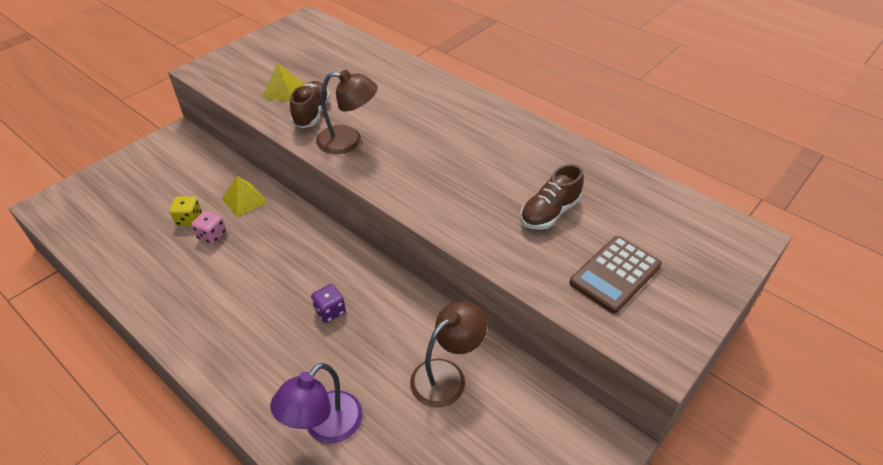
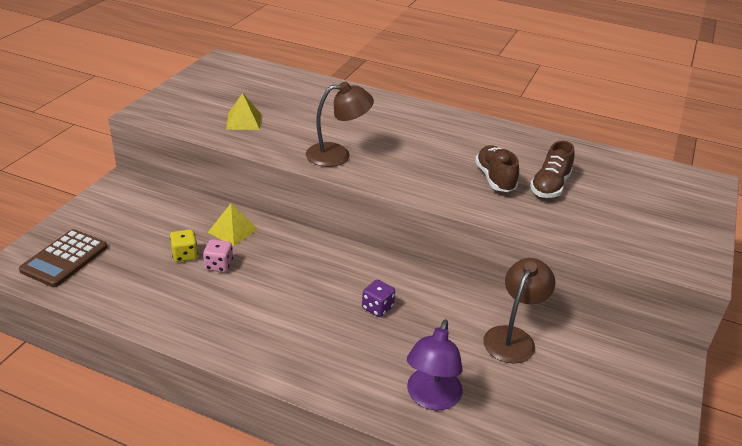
camera: 20 degrees left, 10 degrees down
(311, 113) = (286, 137): brown shoe -> brown shoe (495, 179)
(615, 274) = (629, 222): brown calculator -> brown calculator (64, 259)

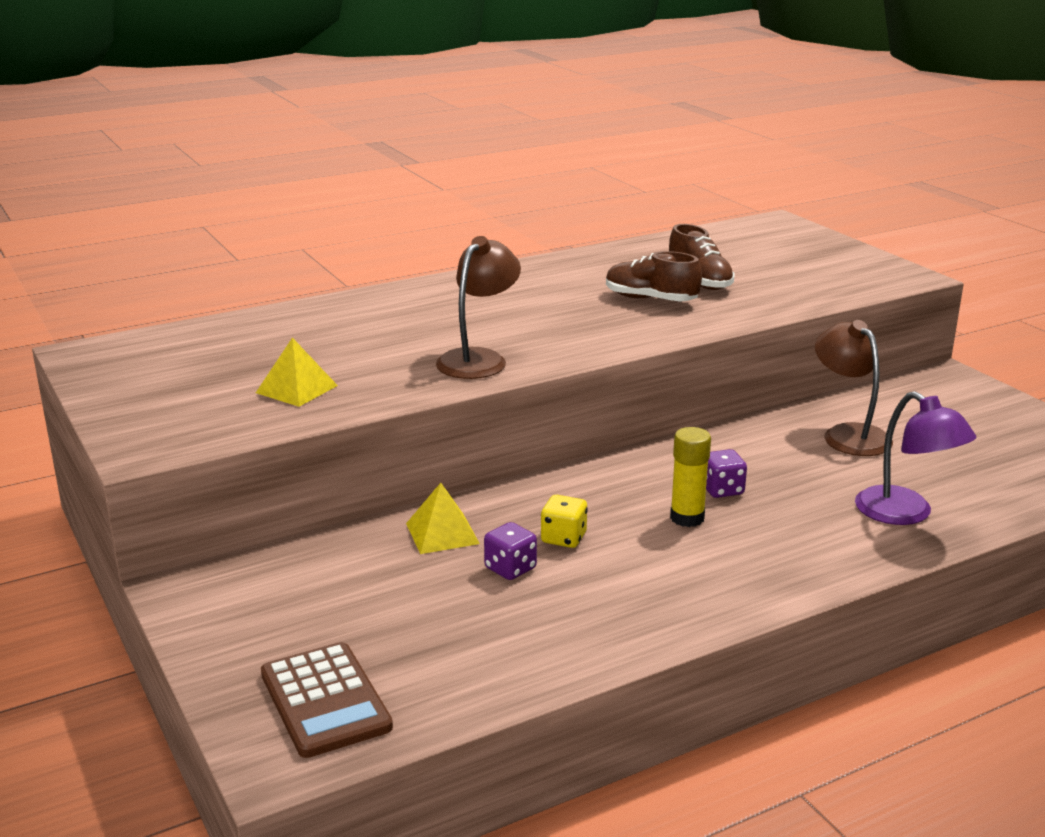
camera: 50 degrees left, 10 degrees down
(185, 255) = (453, 588): yellow dice -> yellow dice (563, 538)
(219, 265) = (510, 568): pink dice -> purple dice
(330, 306) = (687, 518): none -> yellow glue stick

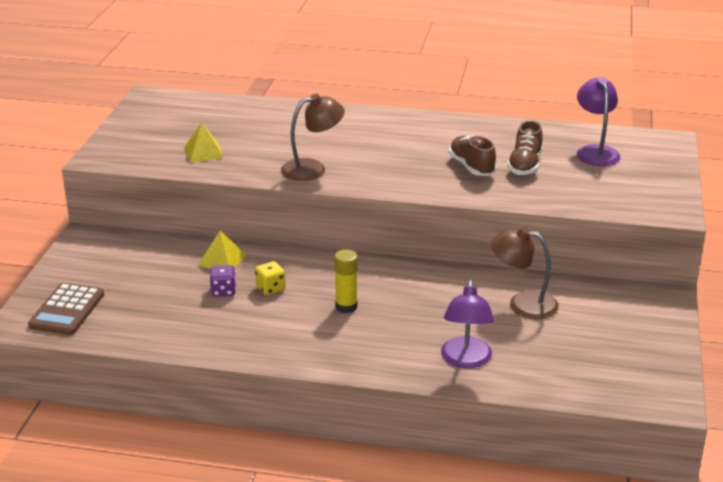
camera: 40 degrees right, 5 degrees up
(721, 490) = (391, 301): purple dice -> none
(736, 249) = (595, 151): none -> purple lamp
(849, 434) = (523, 303): brown lamp -> brown lamp turned 90 degrees counterclockwise

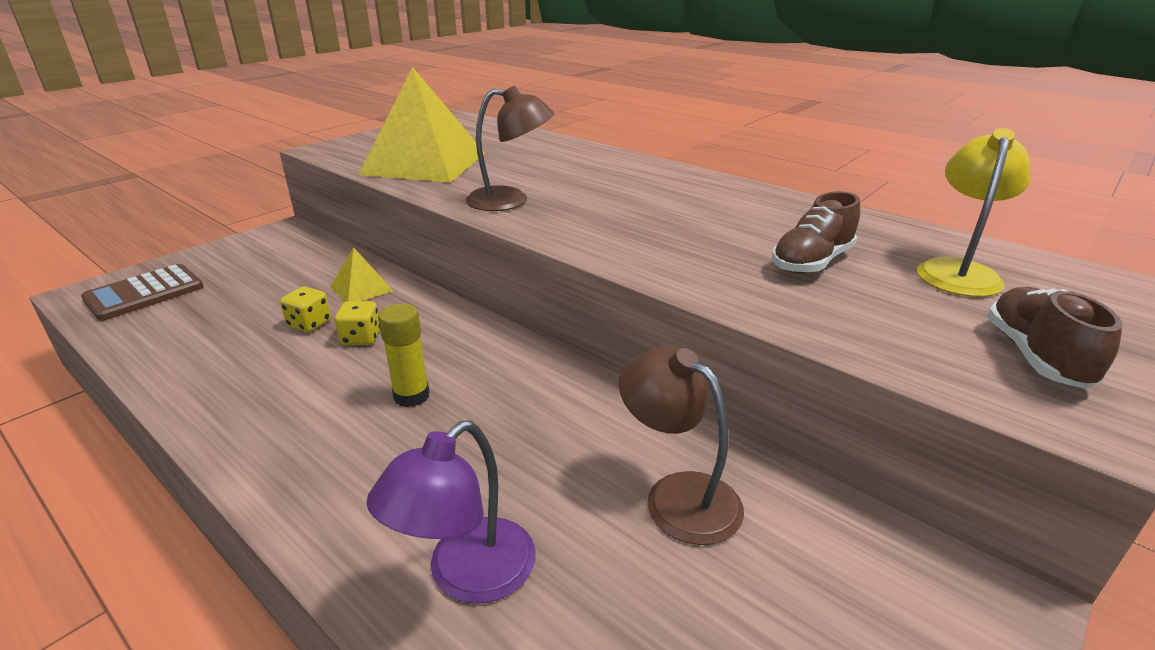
camera: 30 degrees right, 0 degrees up
(204, 152) = (424, 163): yellow pyramid -> yellow pyramid, size x2.25
(223, 291) = (309, 324): purple dice -> yellow dice
(471, 167) = (723, 245): brown shoe -> brown shoe (1035, 356)
(595, 151) = (958, 271): purple lamp -> yellow lamp

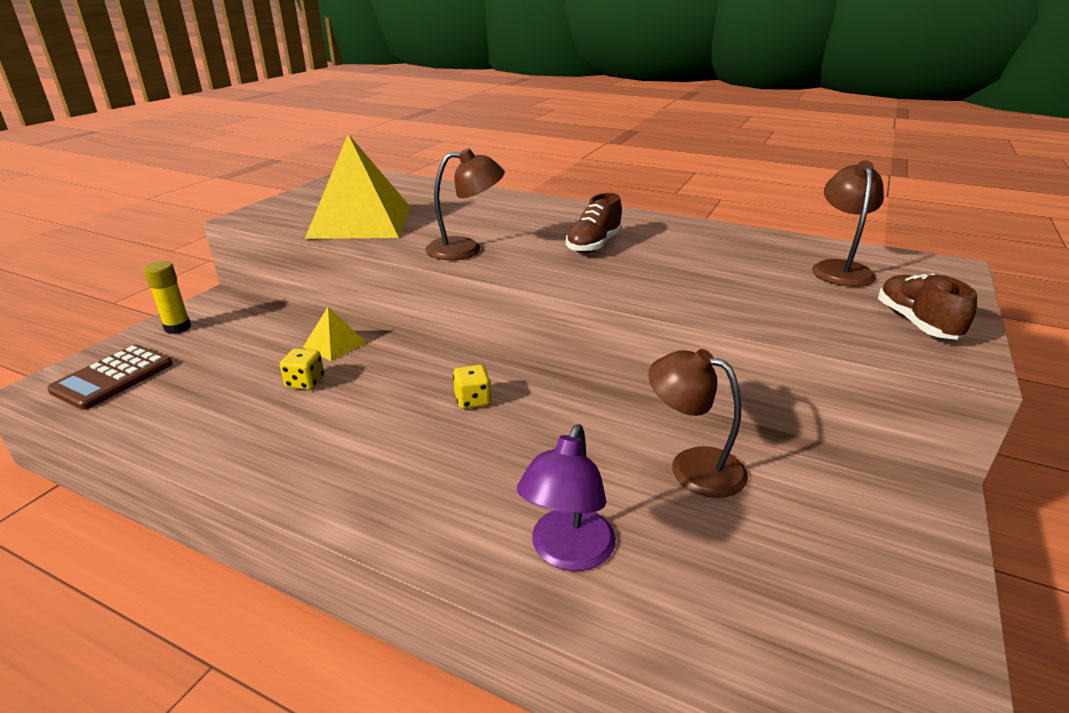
camera: 15 degrees left, 0 degrees up
(361, 338) = (363, 387): yellow dice -> yellow dice (472, 400)
(411, 396) = (439, 428): yellow glue stick -> yellow glue stick (177, 328)
(811, 262) = (736, 274): brown shoe -> brown shoe (593, 245)
(958, 271) = (840, 269): yellow lamp -> brown lamp

